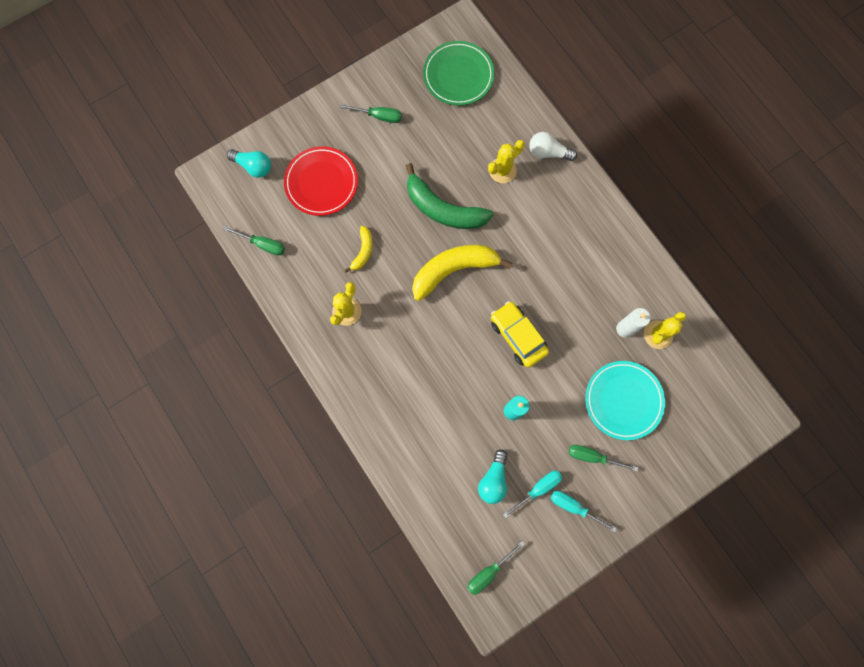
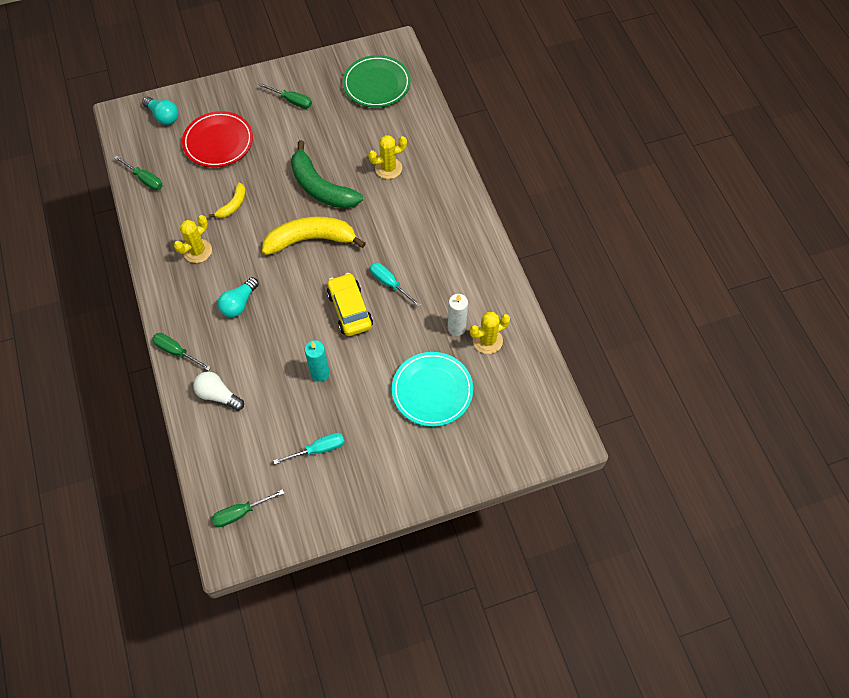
camera: 15 degrees right, 15 degrees down
(493, 479) = (278, 430): turquoise light bulb -> turquoise light bulb (239, 303)
(548, 152) = (437, 163): white light bulb -> white light bulb (218, 395)
(574, 507) = (347, 475): turquoise screwdriver -> turquoise screwdriver (389, 283)
(592, 457) = (383, 434): green screwdriver -> green screwdriver (176, 351)

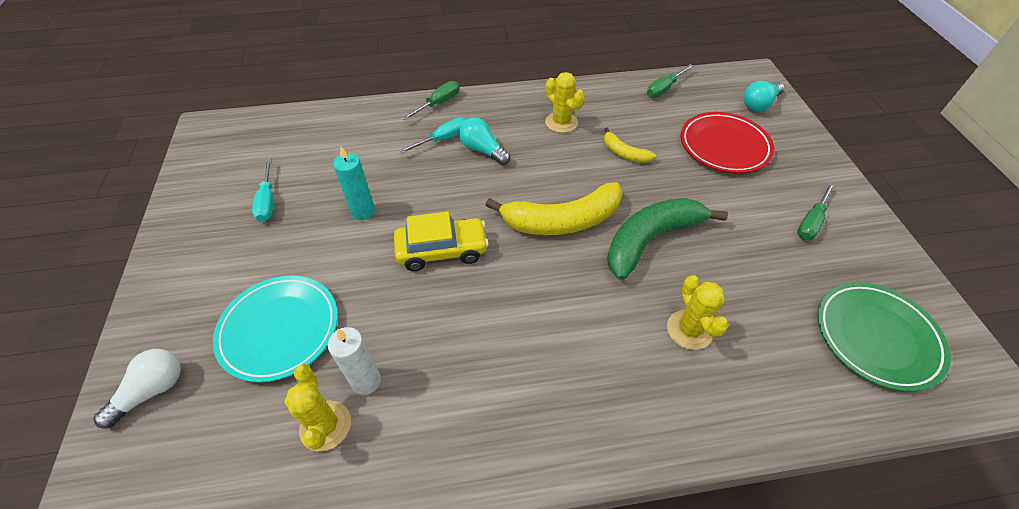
camera: 100 degrees right, 10 degrees down
(218, 395) = (375, 129): white light bulb -> white light bulb (152, 391)
(241, 513) = (237, 137): green screwdriver -> none
(310, 240) = (562, 221): yellow banana -> yellow banana turned 75 degrees clockwise
(389, 283) = (471, 301): turquoise screwdriver -> turquoise screwdriver (444, 139)

